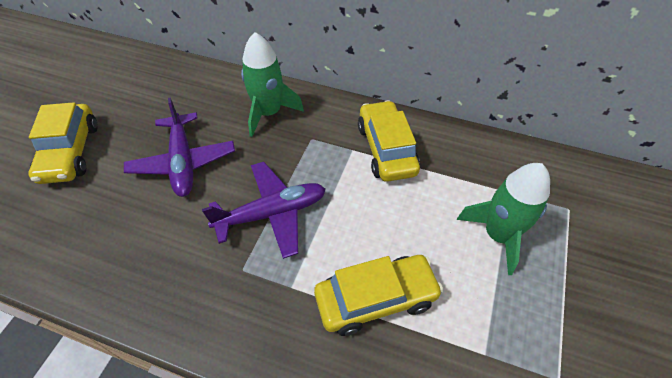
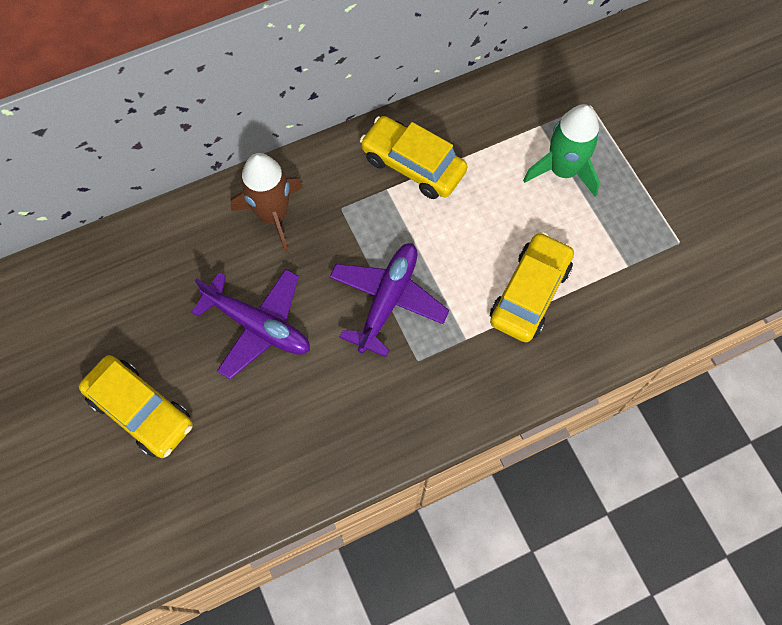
camera: 45 degrees left, 15 degrees up
(269, 113) = (273, 215): green rocket -> brown rocket

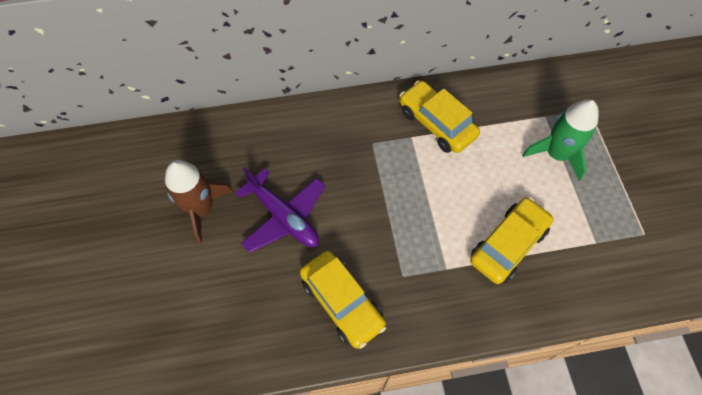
camera: 15 degrees right, 5 degrees down
(141, 411) = (175, 260): yellow car -> yellow car (342, 302)
(273, 215) = (319, 136): brown rocket -> brown rocket (201, 209)
(387, 300) = (390, 222): purple plane -> none

